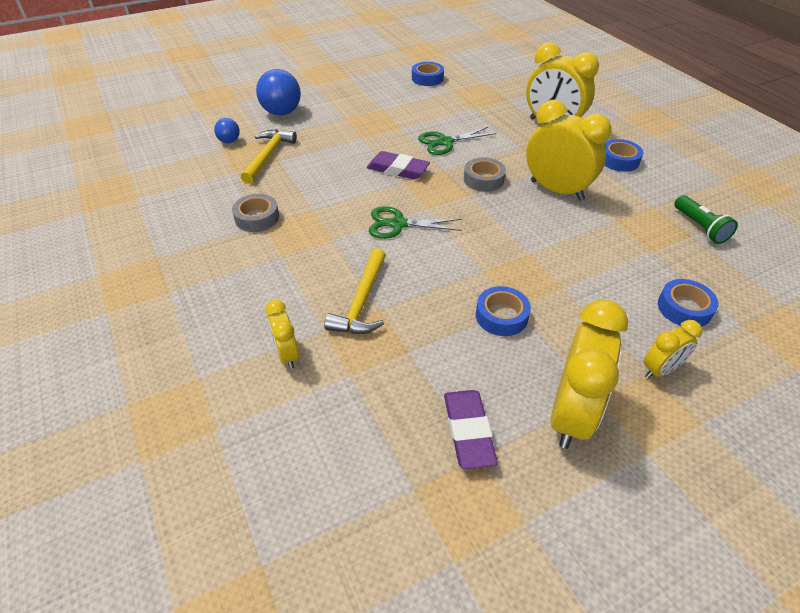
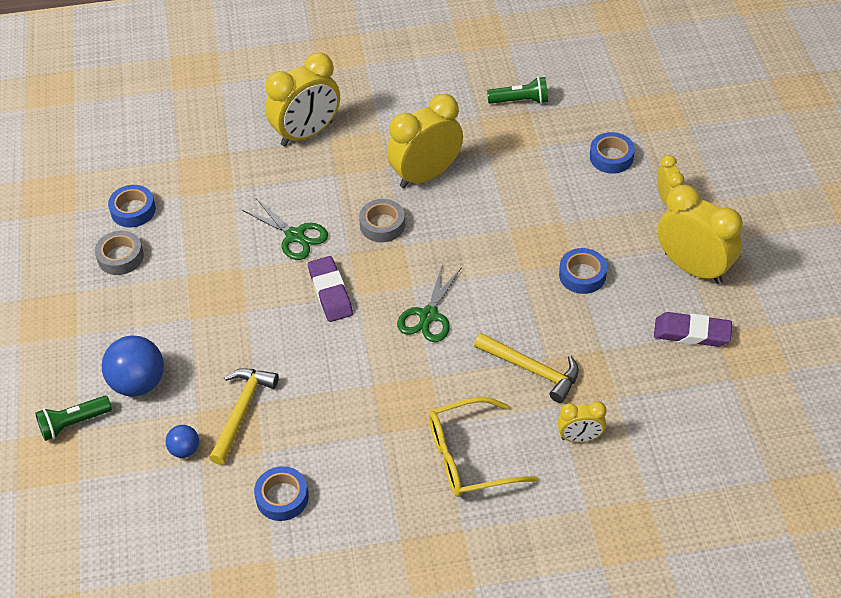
camera: 70 degrees left, 5 degrees up
(243, 99) = (73, 423): none -> green flashlight
(248, 280) = (469, 457): none -> yellow glasses
(257, 218) = (367, 438): grey tape -> grey tape (120, 257)
(268, 156) = (242, 411): yellow hammer -> yellow hammer turned 75 degrees clockwise
(398, 169) = (330, 292): purple eraser -> purple eraser turned 60 degrees counterclockwise
(445, 142) = (295, 236): green scissors -> green scissors turned 45 degrees counterclockwise
(619, 160) = (397, 109): blue tape -> blue tape (282, 497)

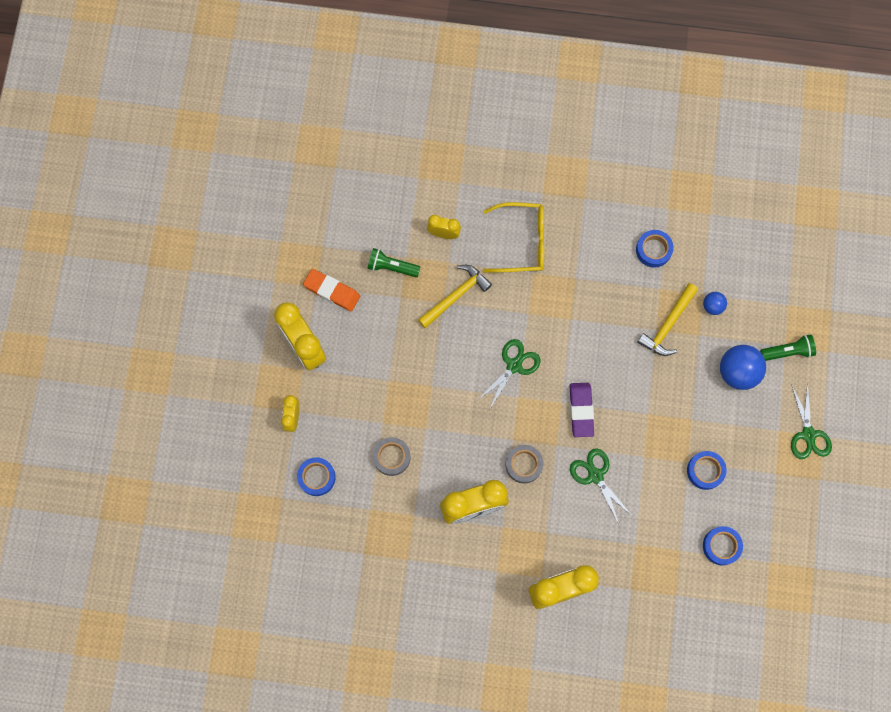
camera: 165 degrees left, 25 degrees up
(38, 340) = (808, 434): none -> green scissors
(120, 257) = (737, 498): grey tape -> grey tape (391, 457)
(520, 101) = (365, 568): green flashlight -> green flashlight (391, 267)
(532, 370) = (456, 296): yellow hammer -> yellow hammer turned 90 degrees clockwise
(582, 275) = (388, 366): blue tape -> blue tape (705, 471)
(691, 333) = (332, 291): purple eraser -> orange eraser

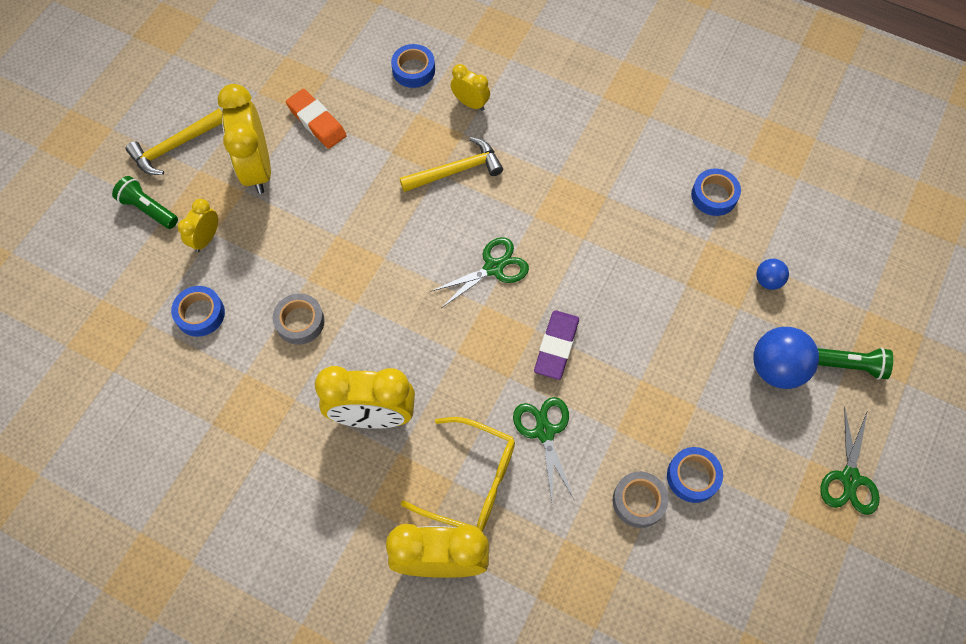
camera: 20 degrees right, 10 degrees down
(391, 267) = (396, 118): green flashlight -> green flashlight (148, 209)
(522, 242) = (558, 139): yellow glasses -> yellow glasses (471, 481)
(524, 465) = (458, 386): grey tape -> grey tape (638, 501)
(667, 325) = (703, 283): yellow hammer -> yellow hammer (175, 146)
(721, 546) = (682, 584): blue tape -> blue tape (413, 70)

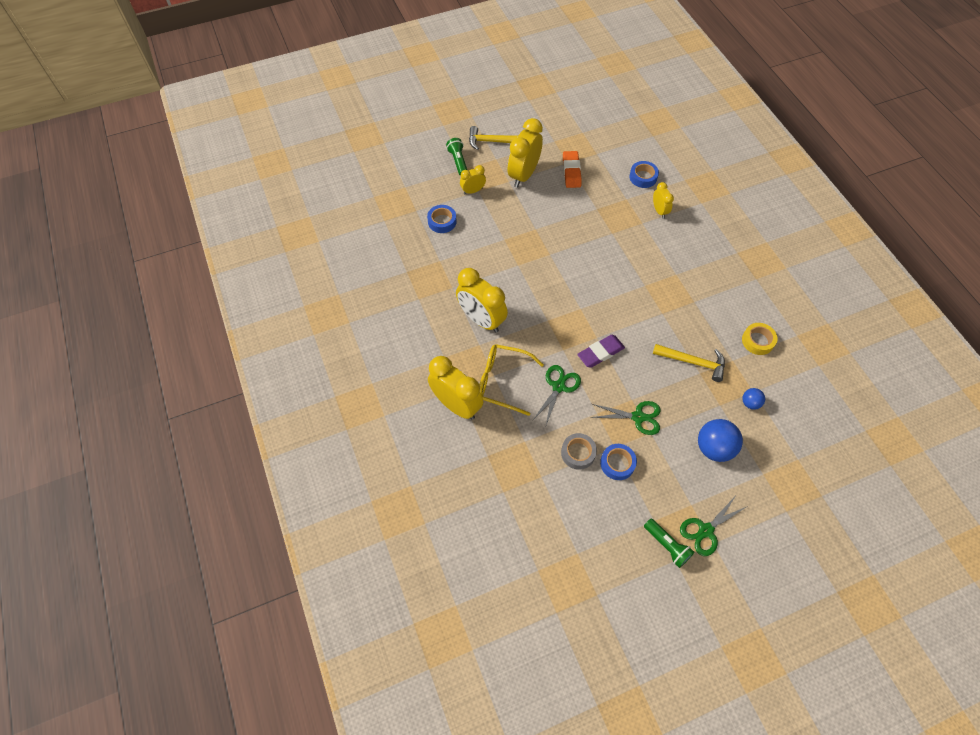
camera: 40 degrees right, 5 degrees down
(300, 322) = (484, 255): grey tape -> none
(456, 171) = (623, 238): yellow hammer -> yellow hammer (693, 362)
(471, 481) = (502, 381): yellow glasses -> yellow glasses turned 135 degrees clockwise
(493, 268) = (601, 295): green scissors -> green scissors (638, 417)
(714, 196) = (757, 341): blue tape -> yellow tape
(851, 365) = (760, 478): green flashlight -> green flashlight (667, 545)

